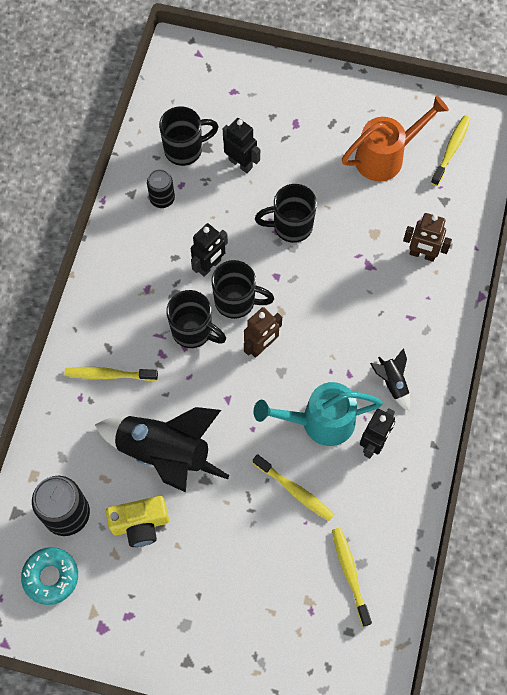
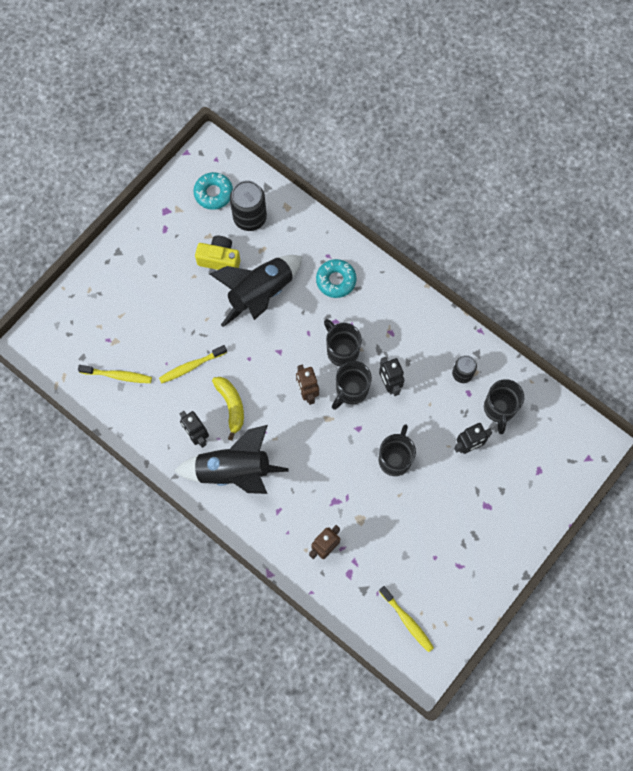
camera: 115 degrees right, 5 degrees up
(108, 375) = (336, 280): yellow toothbrush -> turquoise donut
(140, 524) = (219, 259): yellow camera -> yellow camera turned 90 degrees clockwise
(193, 331) = (341, 350): black mug -> black mug turned 90 degrees clockwise
(319, 421) = (231, 406): turquoise watering can -> yellow banana
(386, 157) = (424, 563): orange watering can -> none
(392, 383) = (234, 471): black rocket -> black rocket, size x2.24

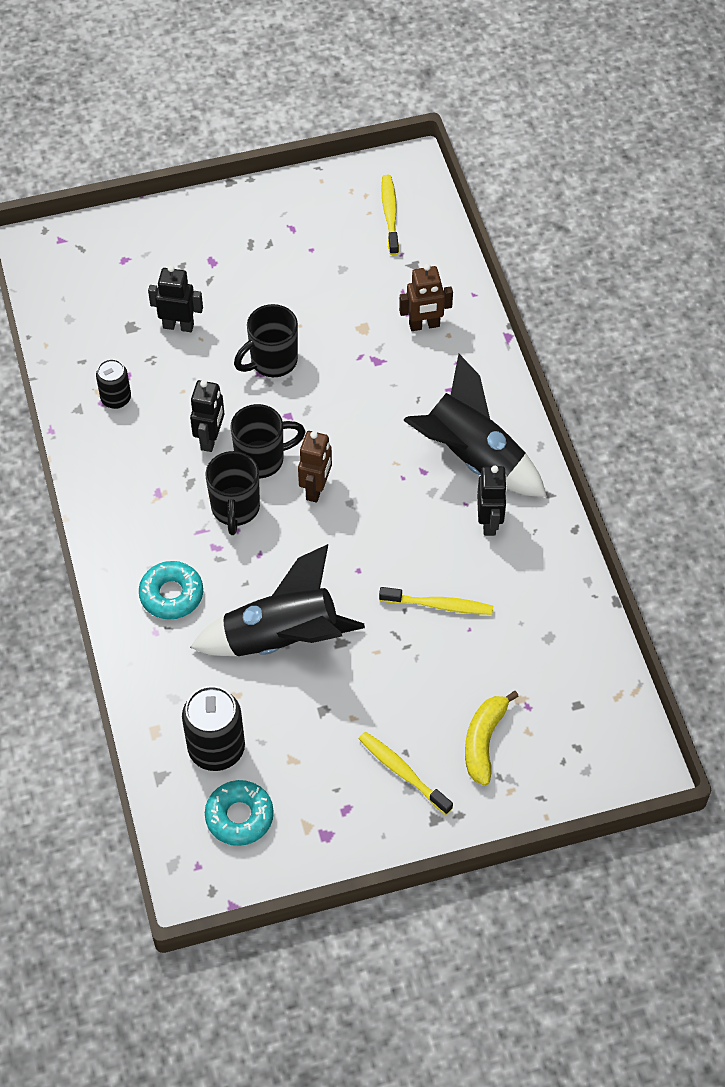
camera: 145 degrees left, 15 degrees down
(118, 375) = (544, 652): yellow toothbrush -> yellow toothbrush (402, 772)
(219, 259) = (301, 718): yellow camera -> none
(231, 406) = (422, 529): yellow banana -> yellow banana (484, 741)
(499, 409) = (109, 339): black mug -> none

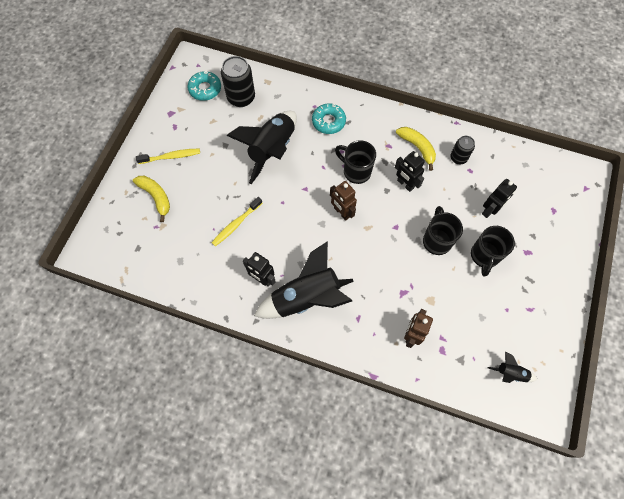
camera: 125 degrees right, 10 degrees up
(134, 455) = (417, 148): none -> yellow banana
(262, 459) = (377, 199): black mug -> black mug (484, 256)
(390, 214) = (510, 373): yellow toothbrush -> black rocket

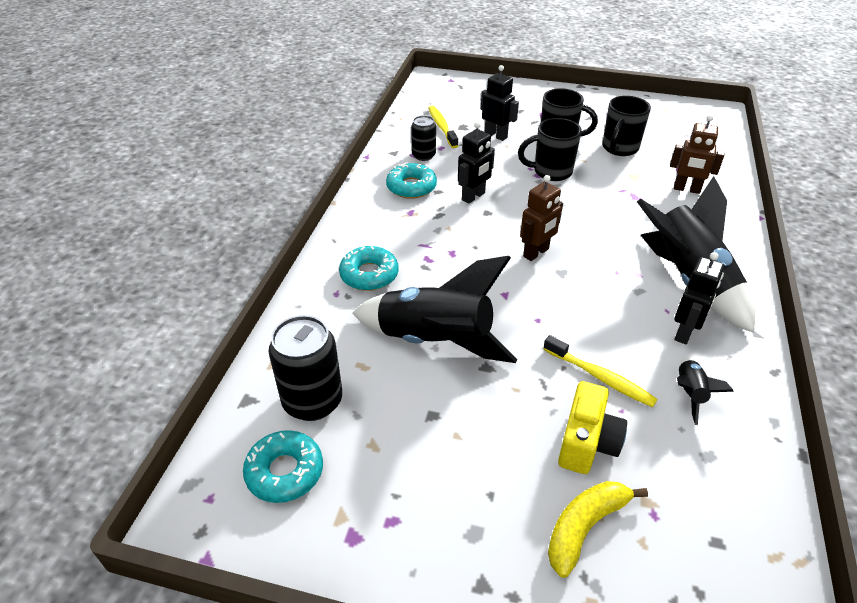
camera: 95 degrees left, 25 degrees down
(171, 157) = (475, 513): yellow toothbrush -> yellow toothbrush (442, 127)
(197, 208) = (587, 442): none -> yellow camera
(356, 171) = (461, 242): black mug -> black mug (619, 148)
(417, 148) = (411, 187): yellow banana -> turquoise donut
(510, 373) = (689, 128): black rocket -> black rocket (689, 393)

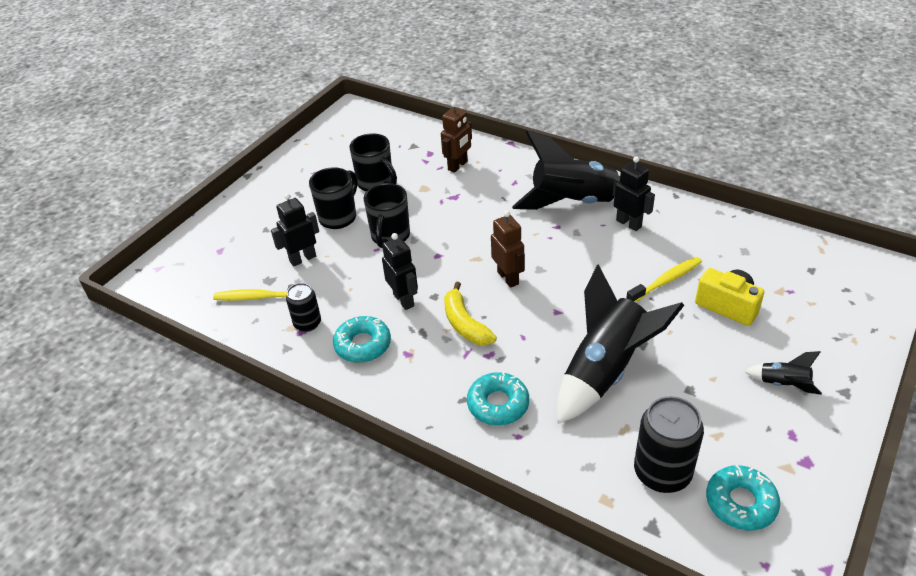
camera: 70 degrees left, 0 degrees up
(584, 527) = (799, 327): yellow banana -> yellow banana (465, 324)
(689, 393) = (689, 241): black rocket -> black rocket (783, 384)

